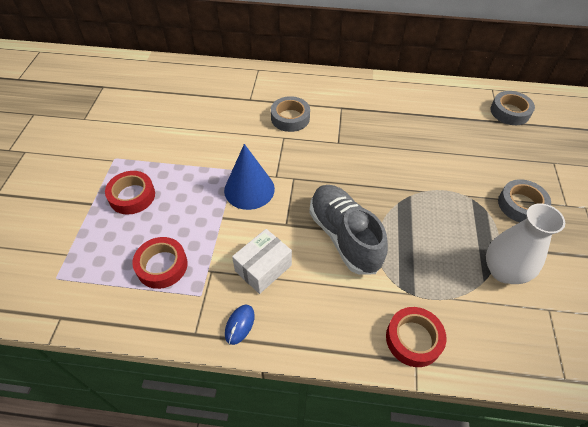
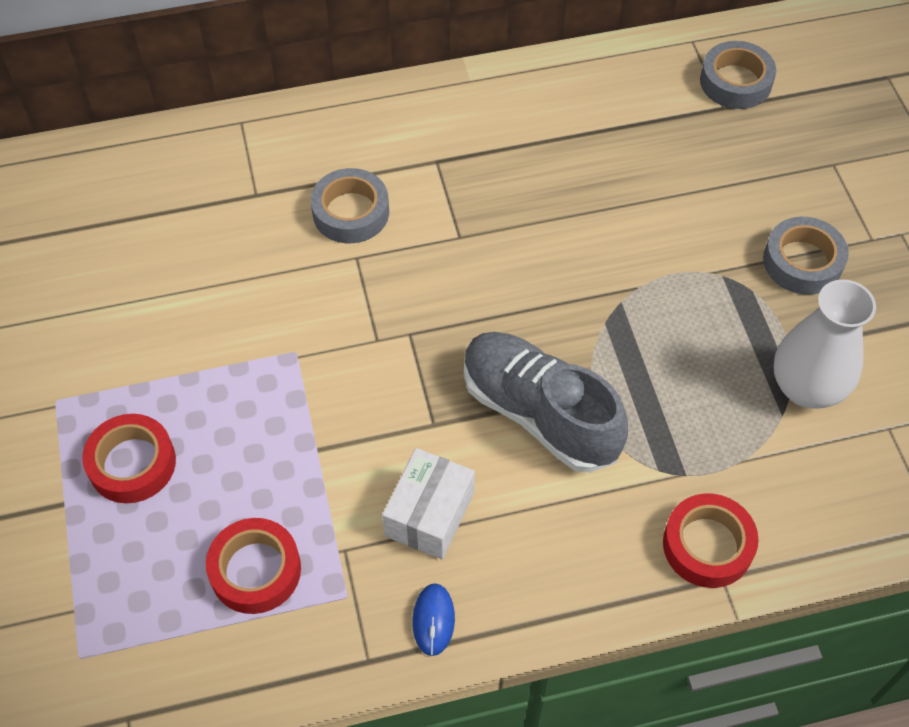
camera: 20 degrees left, 5 degrees up
(249, 189) = (340, 380): blue cone -> none

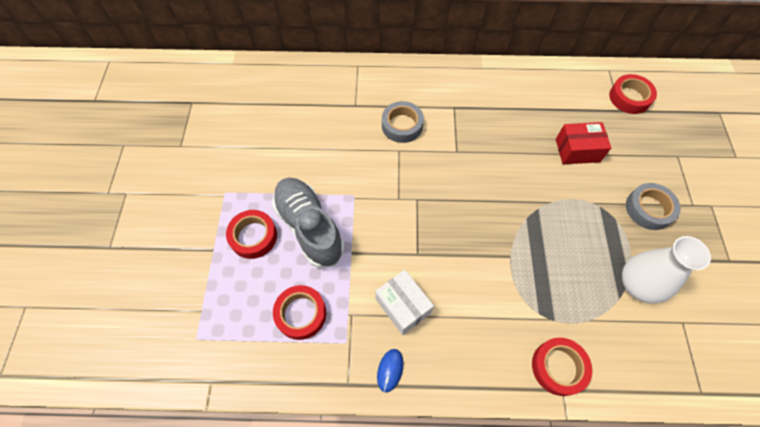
camera: 15 degrees right, 5 degrees up
(429, 514) = (403, 306): white box -> white box turned 75 degrees counterclockwise
(539, 413) = (478, 262): grey shoe -> grey shoe (309, 227)
(666, 190) = (577, 150): none -> red box
(735, 82) = (629, 97): grey tape -> red tape

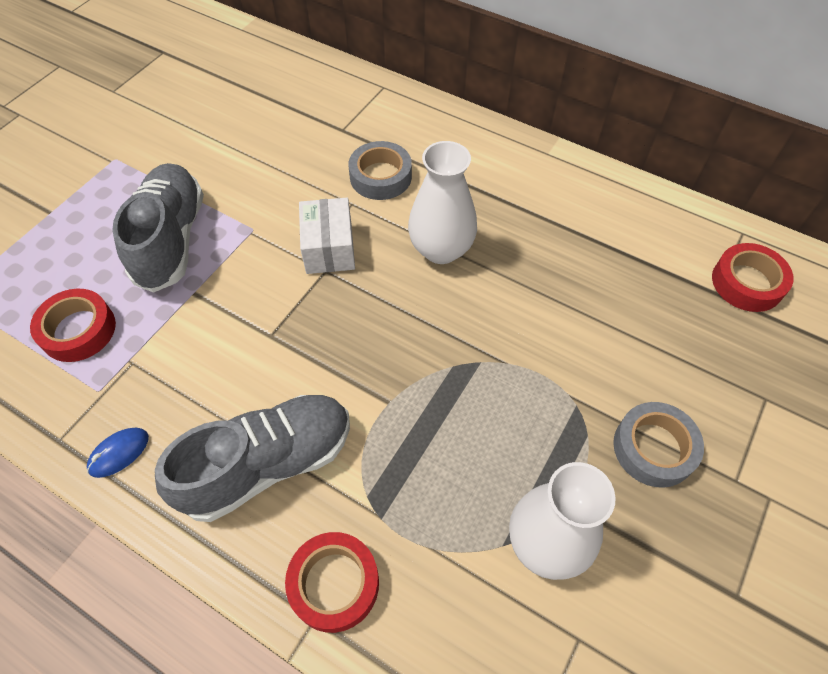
camera: 30 degrees right, 5 degrees down
(253, 236) = (103, 219): red tape -> none
(403, 306) = (199, 387): white box -> white box (329, 248)
(470, 154) = (441, 249): none -> white vase
(476, 326) = (268, 464): none -> grey shoe
(577, 150) = (602, 315): red box -> none

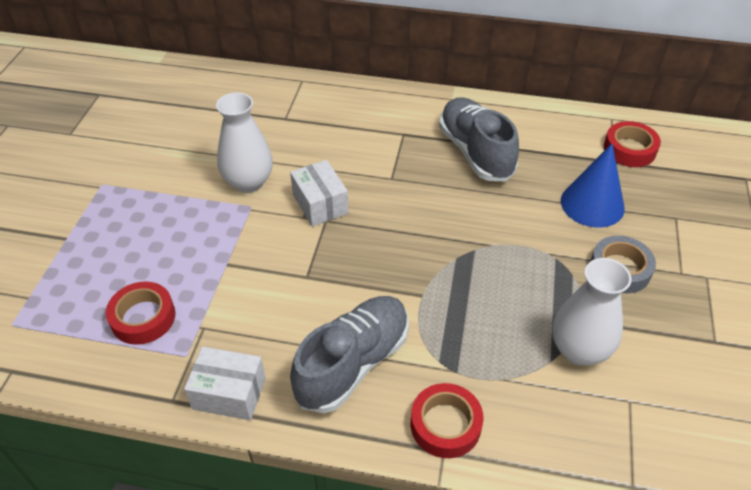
camera: 20 degrees left, 10 degrees down
(119, 453) = (229, 393): blue mouse -> white box
(171, 240) = (186, 231): grey shoe -> grey shoe (475, 152)
(380, 176) = (333, 144): grey tape -> none
(441, 249) = (407, 183): white vase -> white vase (248, 182)
(660, 345) = (592, 204): none -> blue cone

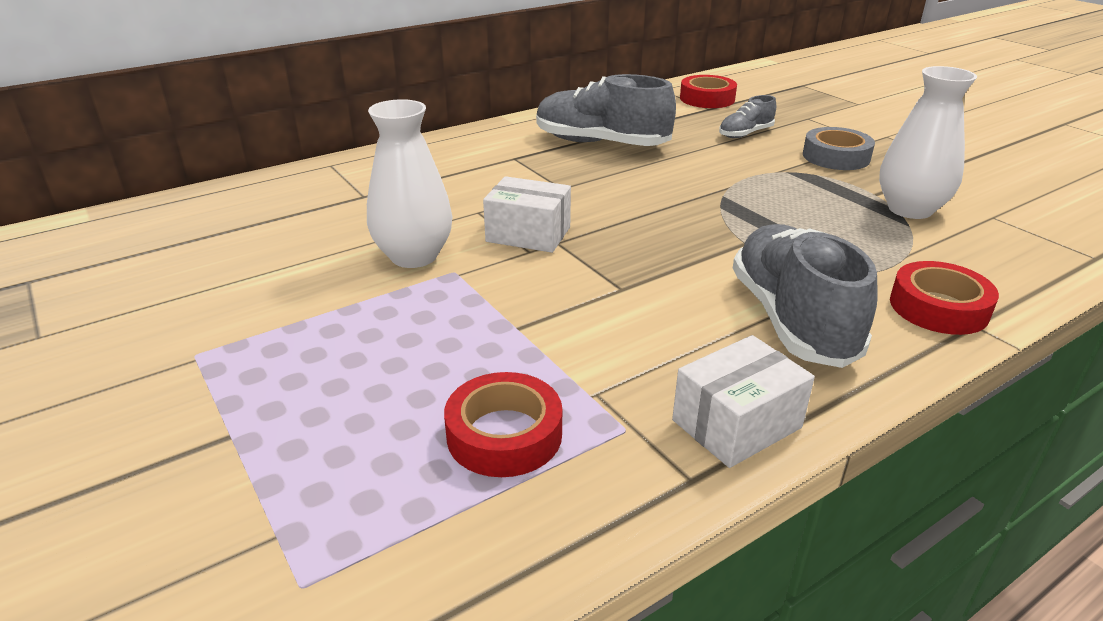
camera: 45 degrees left, 15 degrees down
(592, 204) = (745, 134): blue cone -> grey shoe

